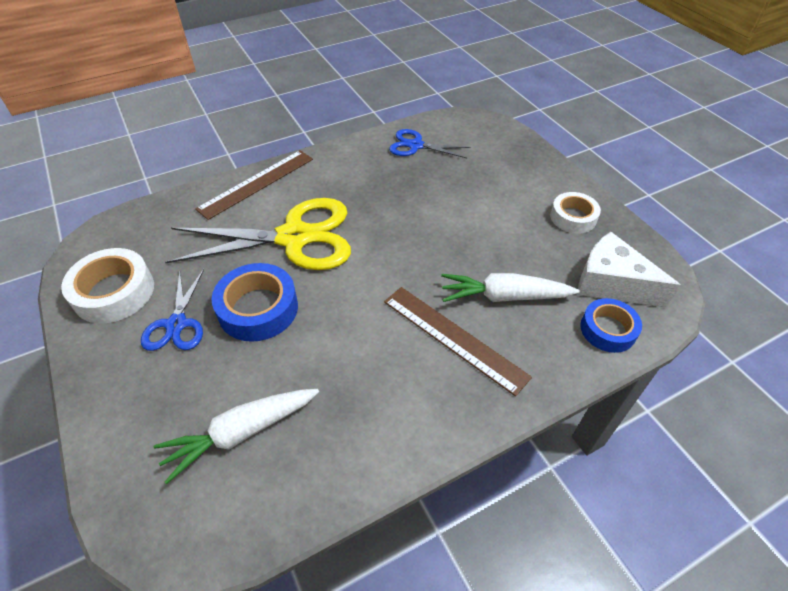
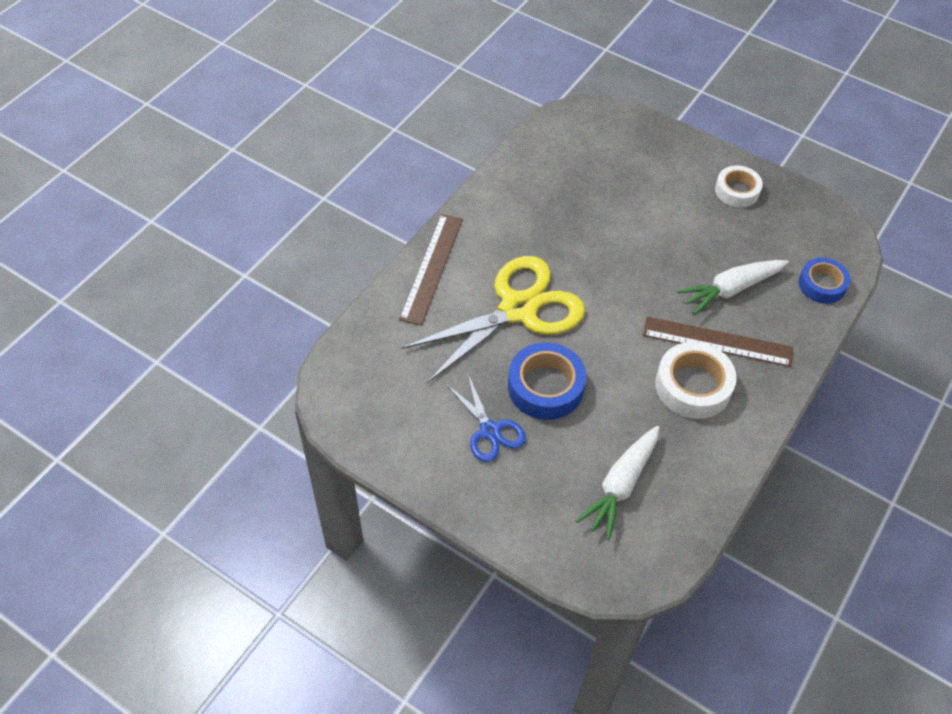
camera: 30 degrees left, 5 degrees up
(114, 292) = (405, 429): white tape -> white tape (693, 386)
(415, 145) = (548, 165): blue scissors -> none
(611, 283) = (802, 243): white cheese -> none

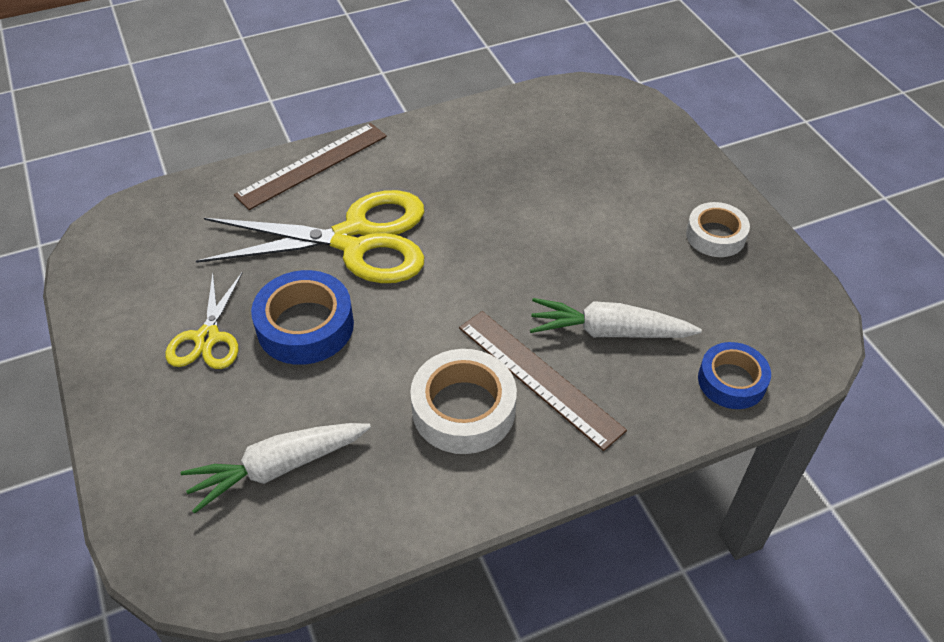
camera: 35 degrees right, 5 degrees down
(490, 431) = (207, 338): blue scissors -> yellow scissors

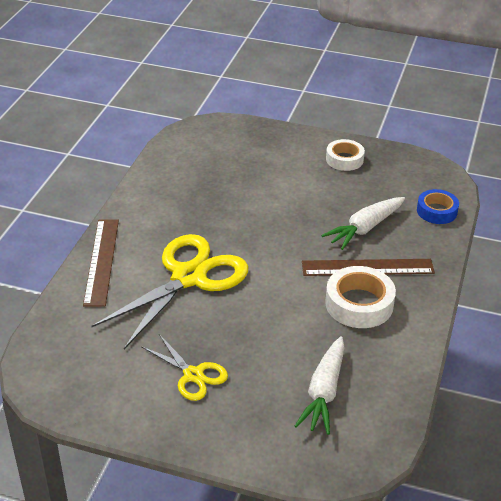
camera: 50 degrees left, 10 degrees down
(305, 326) = (232, 331): blue tape -> none

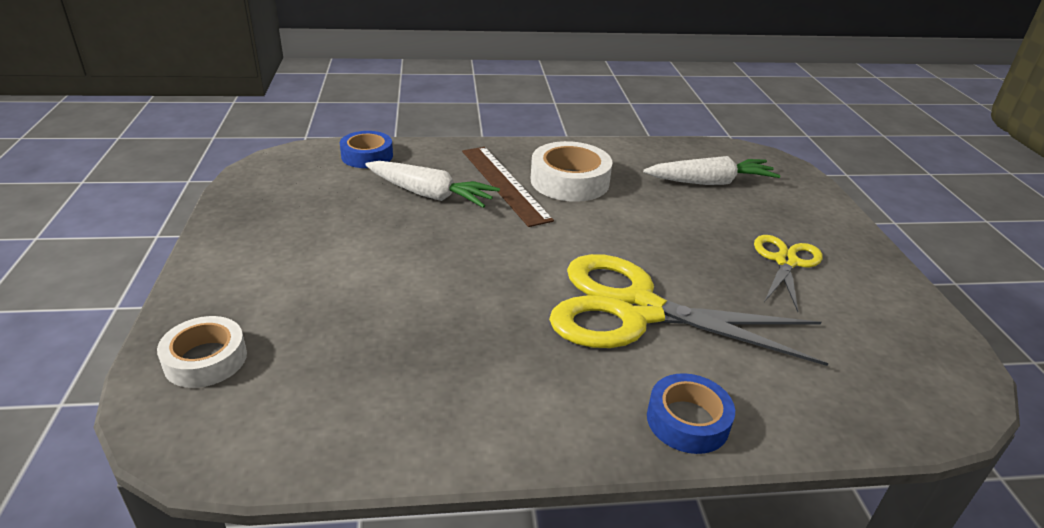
camera: 115 degrees left, 5 degrees down
(101, 261) = (687, 421): brown ruler -> blue tape
(344, 159) = (265, 232): white tape -> white tape (205, 359)

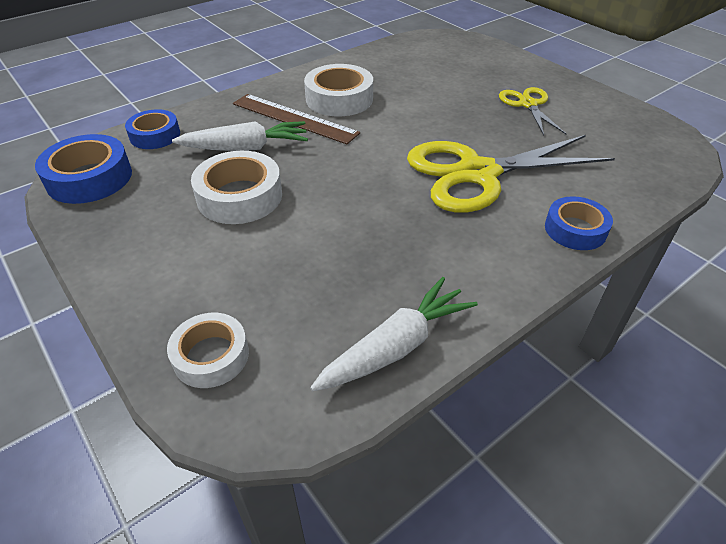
camera: 30 degrees left, 10 degrees up
(280, 172) = (89, 178): none -> blue tape
(377, 235) = (239, 196): none -> white tape
(710, 182) = (432, 66): white carrot -> white carrot (396, 346)

